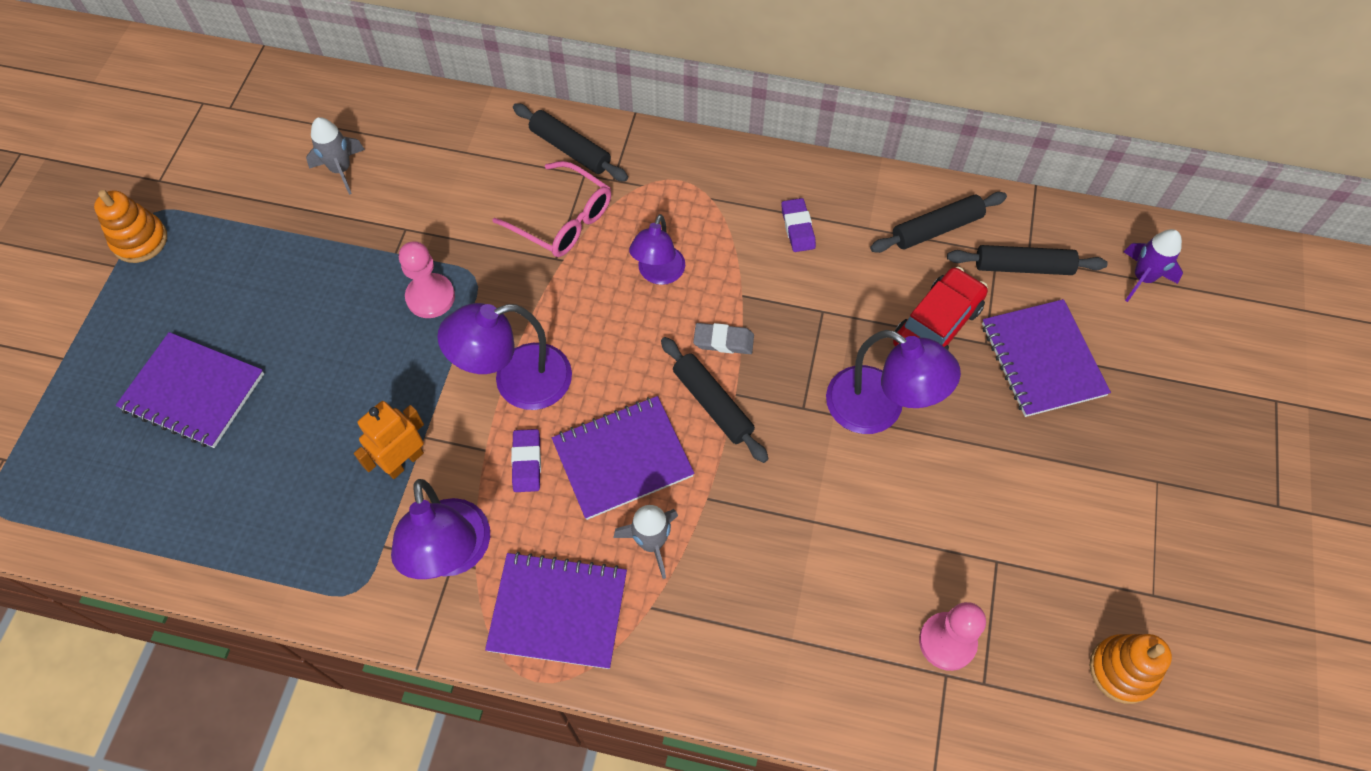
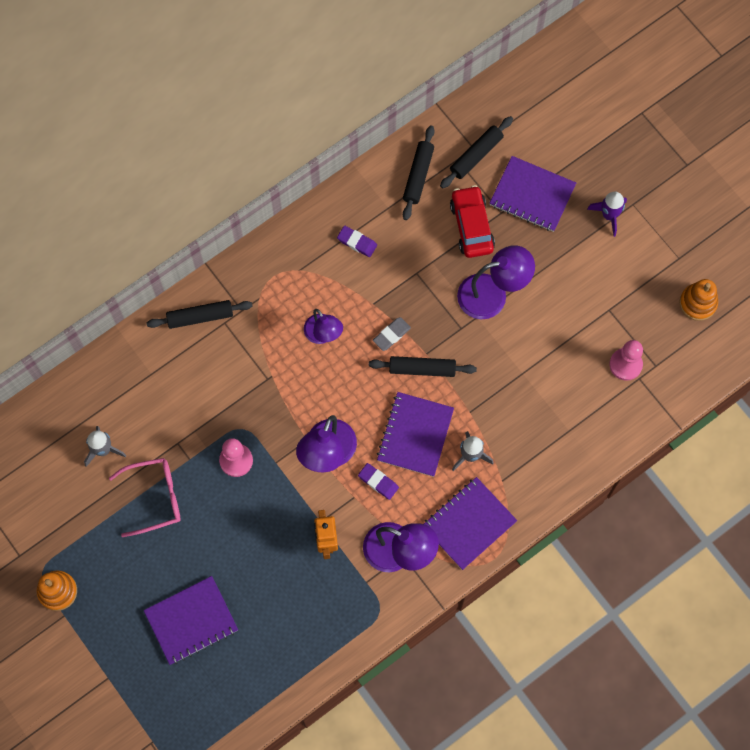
camera: 50 degrees left, 10 degrees up
(563, 220) = (245, 356): pink glasses -> pink glasses (154, 497)
(1142, 278) = (531, 106): purple rocket -> purple rocket (609, 215)

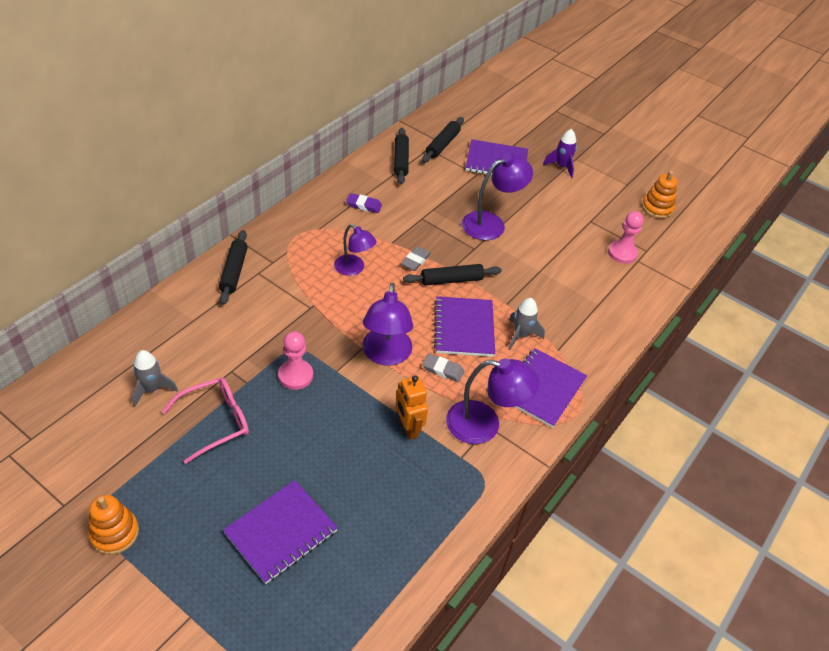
camera: 20 degrees left, 25 degrees down
(200, 317) = (234, 271): black rolling pin -> black rolling pin turned 60 degrees counterclockwise
(378, 482) = (442, 370): purple eraser -> grey eraser
(471, 226) = (456, 184): red car -> none

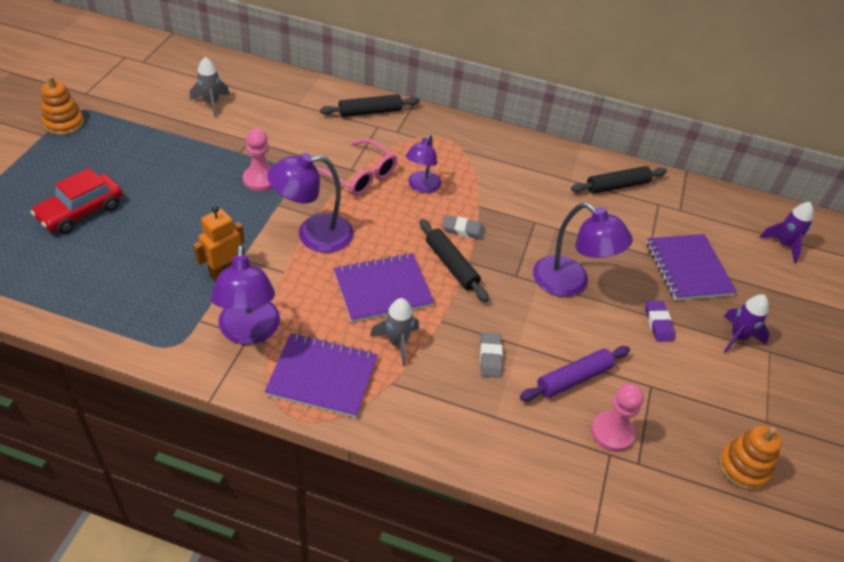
camera: 70 degrees right, 0 degrees up
(215, 422) = (189, 145): pink glasses -> pink glasses (359, 175)
(281, 532) = (81, 212): purple notebook -> red car
(364, 205) = (521, 173): purple eraser -> purple eraser (658, 323)
(442, 145) = (676, 214): black rolling pin -> none
(442, 370) = (313, 283): grey eraser -> grey eraser (490, 357)
(489, 110) = (784, 244): none -> purple rocket
(576, 254) = (574, 378): none -> purple rolling pin

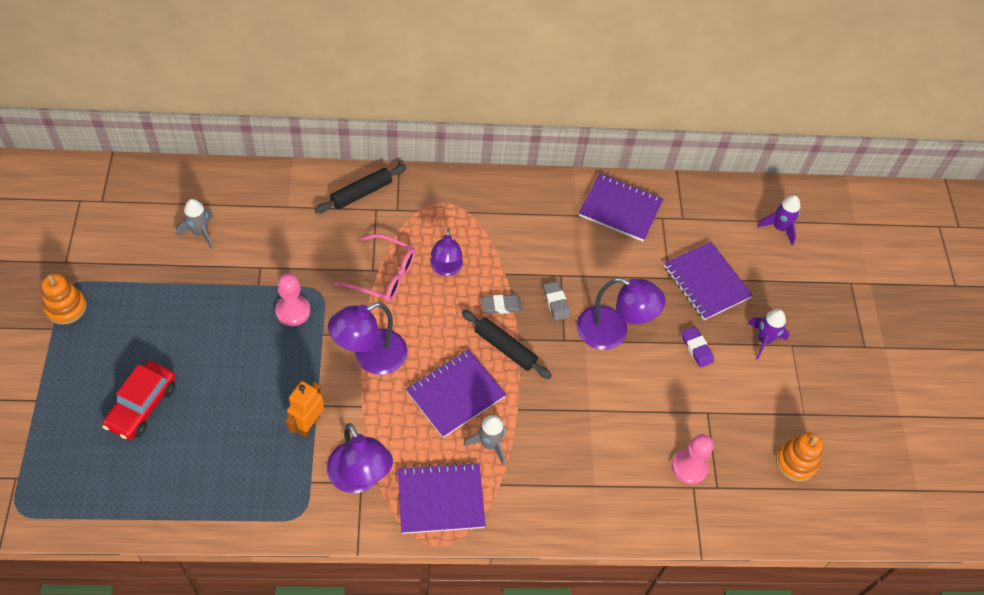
camera: 20 degrees left, 10 degrees up
(490, 357) = (571, 431): grey eraser -> grey eraser (556, 302)
(574, 378) = (644, 427): purple rolling pin -> none
(617, 186) = (620, 209): black rolling pin -> purple notebook

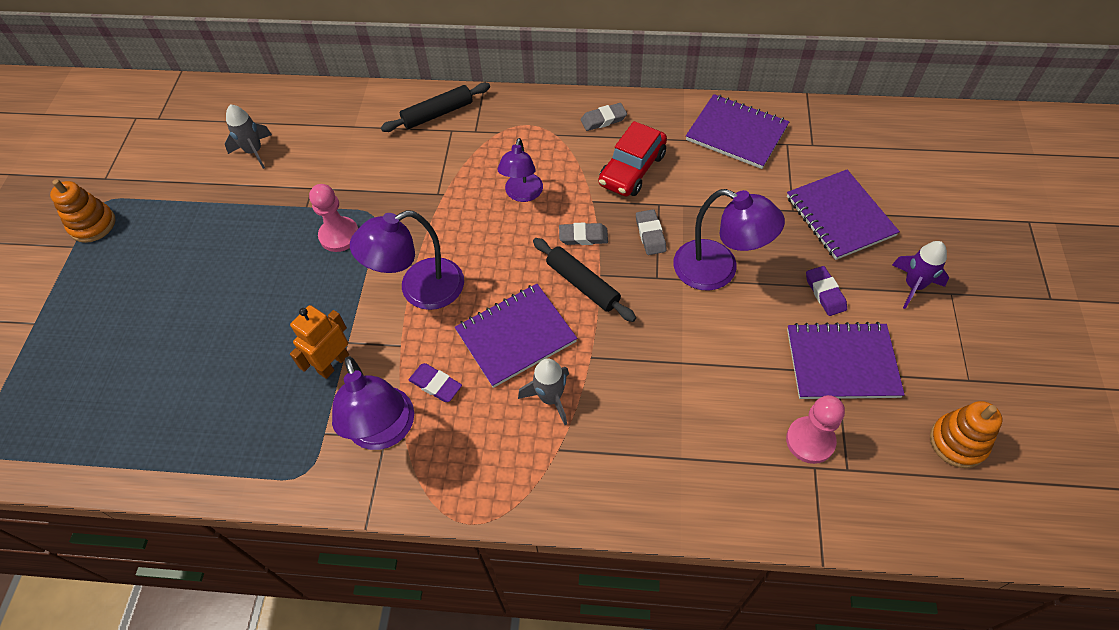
camera: 15 degrees right, 0 degrees up
(142, 406) = (148, 334): red car -> red car (632, 169)
(383, 275) = (449, 199): pink glasses -> none
(396, 437) = (435, 384): none -> purple eraser
(440, 499) = (480, 464): purple notebook -> purple notebook (842, 362)
(507, 197) = (603, 119): none -> grey eraser
(779, 228) = (934, 157): purple rocket -> none

